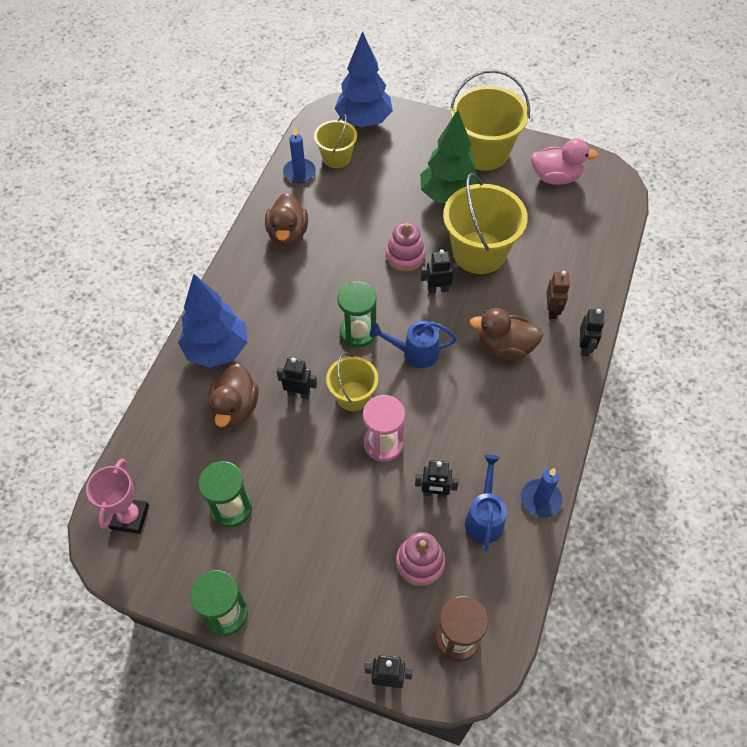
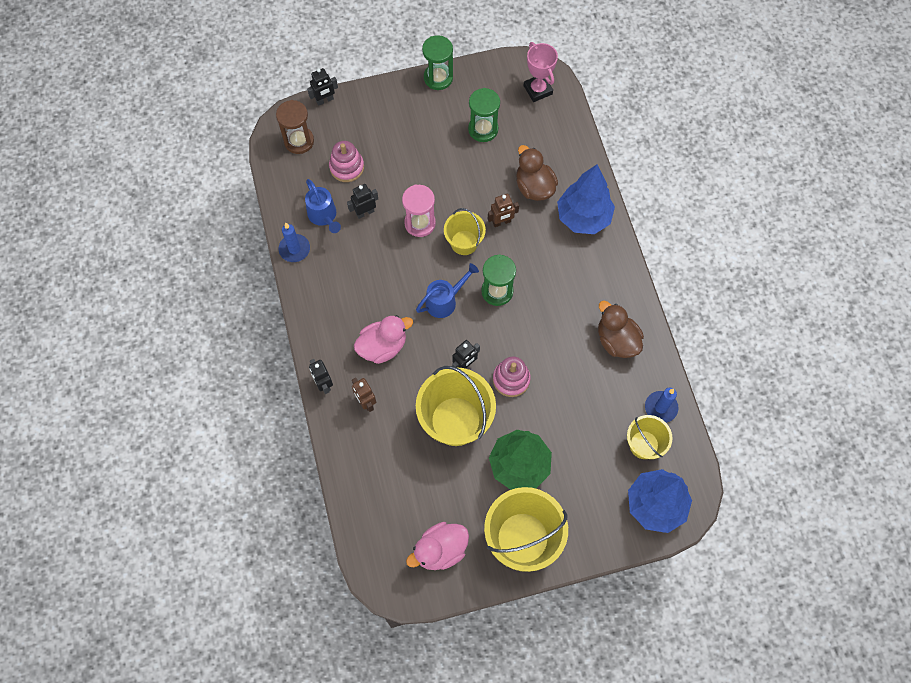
camera: 145 degrees right, 10 degrees up
(299, 393) = (501, 222): black robot -> brown robot
(505, 347) = (383, 346): brown duck -> pink duck

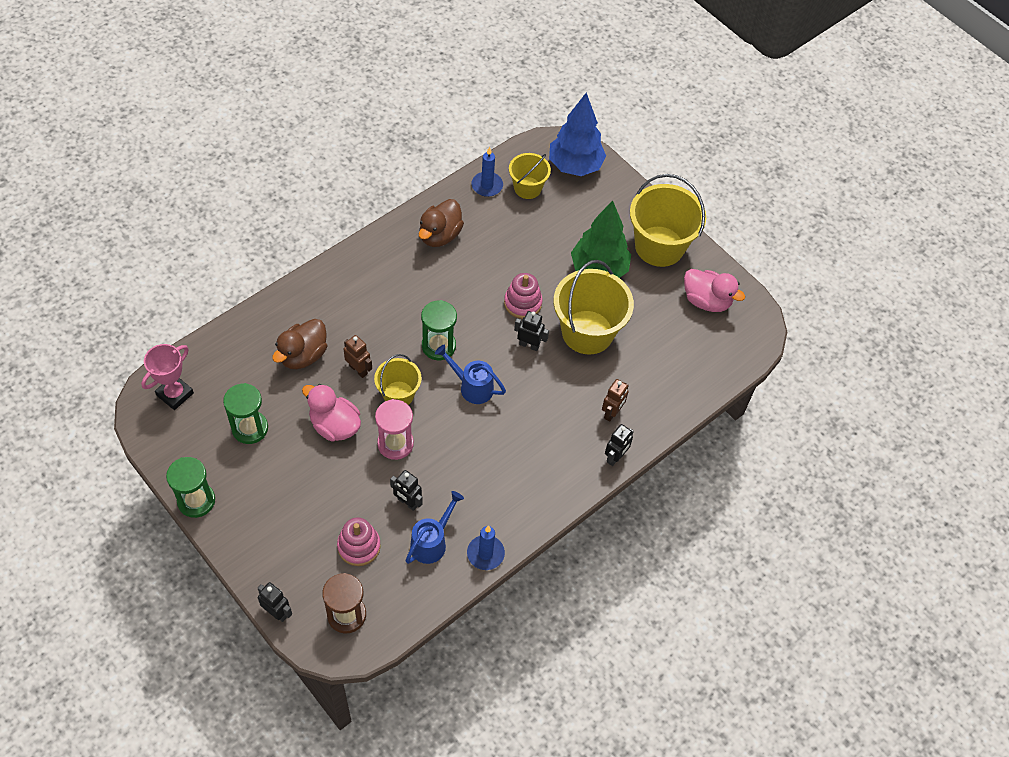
camera: 120 degrees left, 10 degrees down
(383, 346) = (549, 421): pink duck -> pink duck (334, 426)
(583, 217) = (320, 301): blue tree -> none

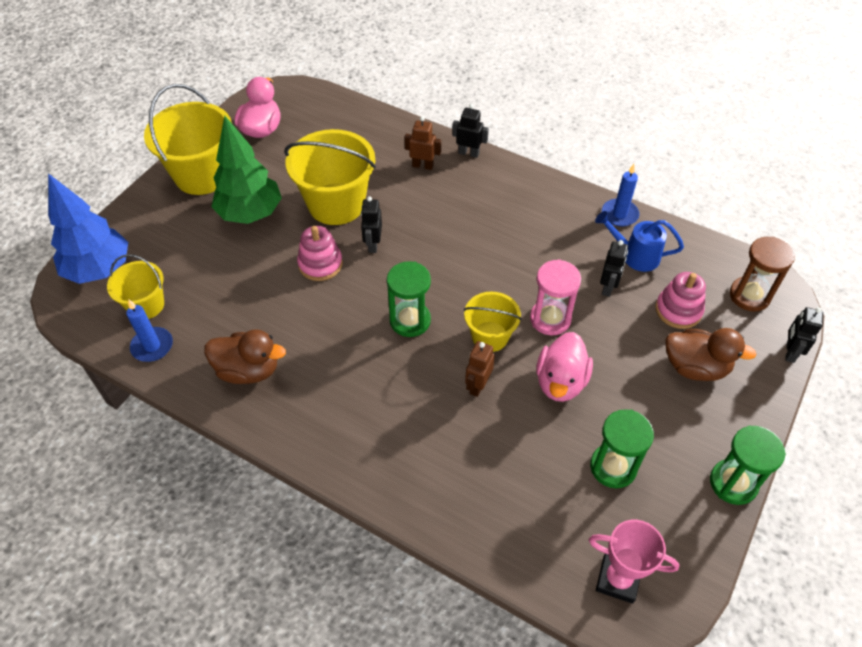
camera: 105 degrees left, 5 degrees down
(303, 355) = (487, 451): brown duck -> brown duck (695, 367)
(472, 386) = (447, 276): blue watering can -> none

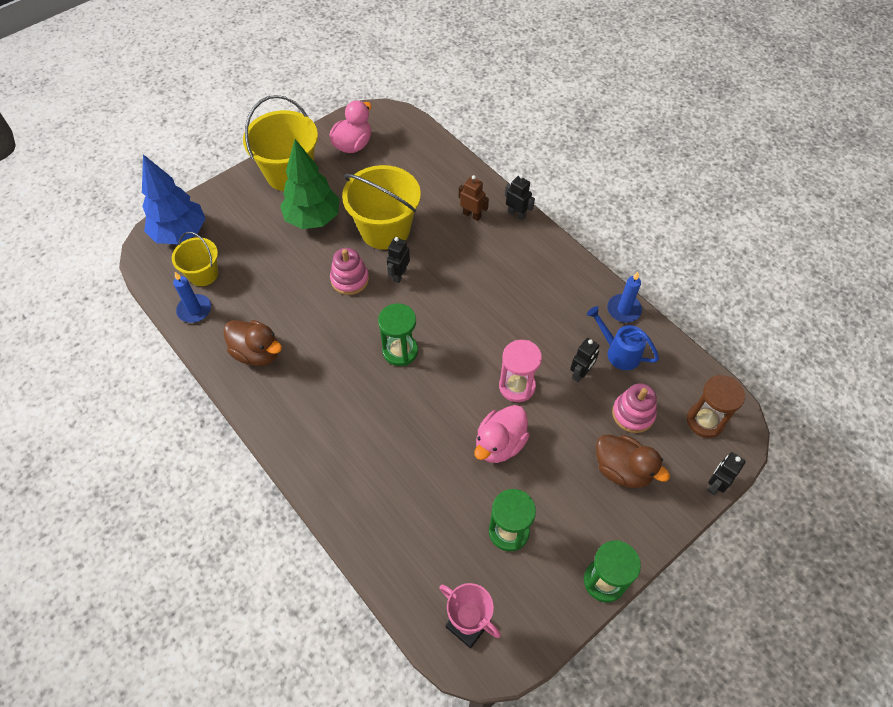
camera: 20 degrees right, 5 degrees up
(477, 385) = (430, 424): brown robot -> none
(490, 336) = (459, 385): yellow bucket -> none

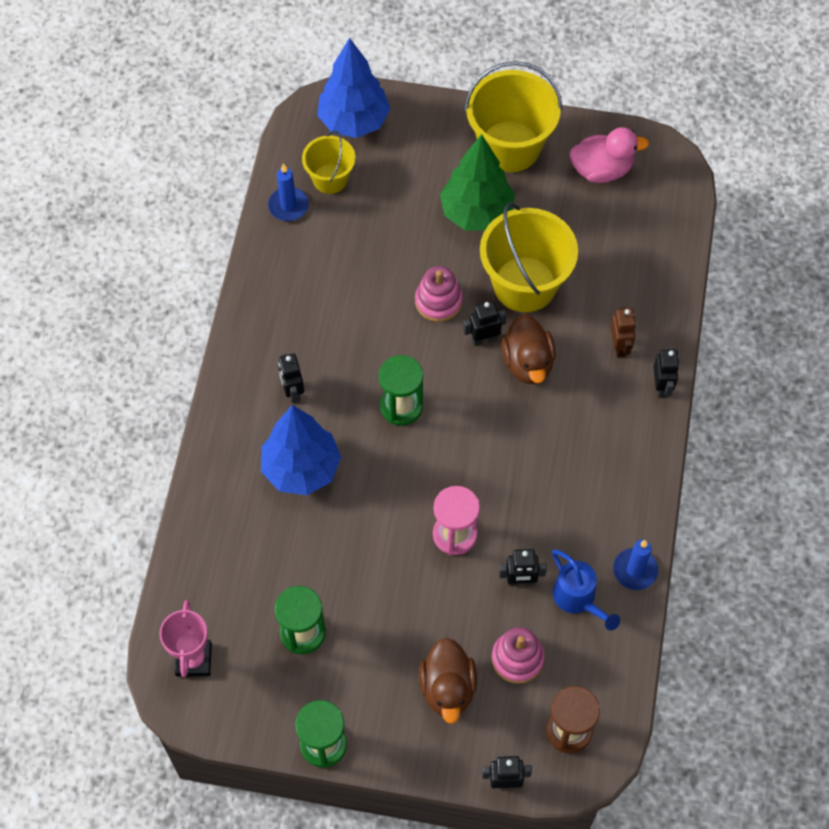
camera: 50 degrees right, 5 degrees up
(257, 353) = (292, 293): brown duck -> brown duck (528, 363)
(327, 405) = (292, 391): none -> black robot
(387, 441) = (301, 469): none -> blue tree
(499, 444) = (381, 563): pink duck -> none
(619, 352) = (578, 599): blue watering can -> blue watering can turned 150 degrees clockwise

